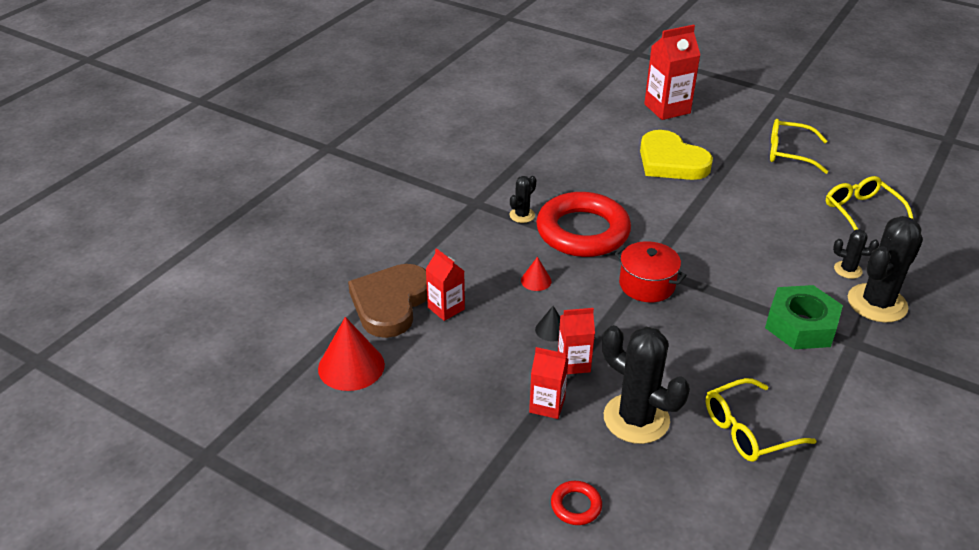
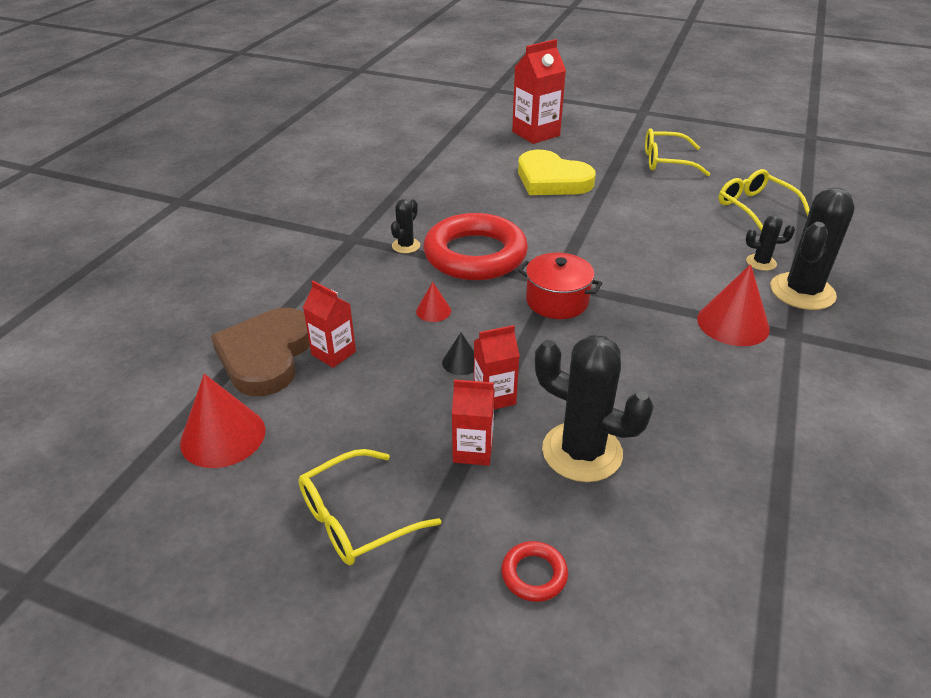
camera: 10 degrees left, 0 degrees up
(748, 430) = (713, 447): yellow glasses -> yellow glasses (356, 518)
(801, 325) = (733, 323): green nut -> red cone

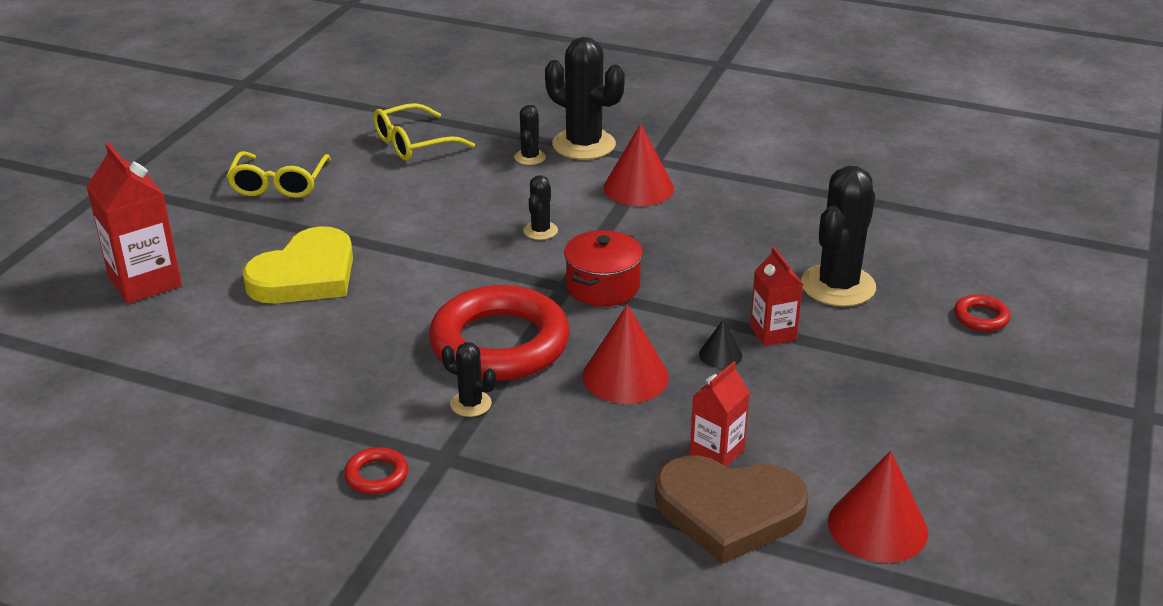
camera: 90 degrees left, 5 degrees down
(340, 217) = (376, 475): none -> red ring
(356, 518) = (959, 416): yellow glasses -> none
(433, 311) = (625, 376): red cone -> red cone, size x1.95
(473, 450) = (852, 347): red carton -> none
(636, 270) = (540, 231): none -> black cactus

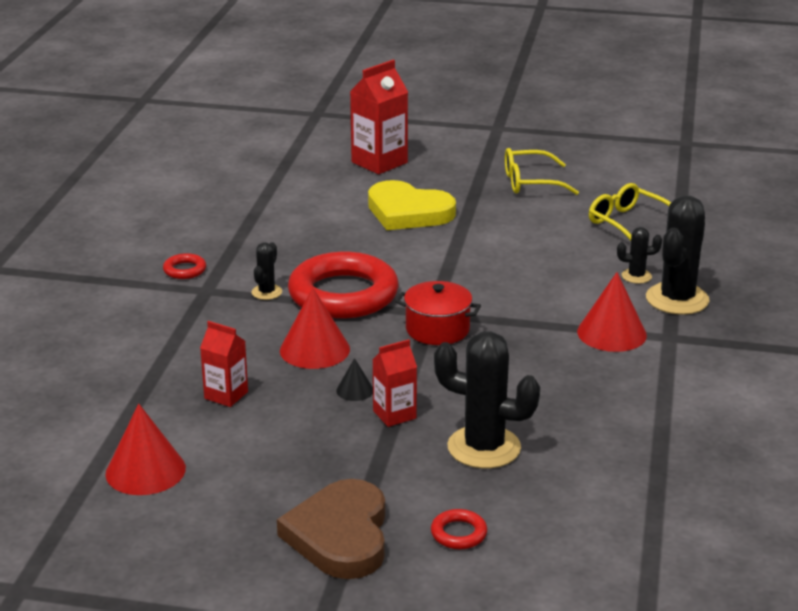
camera: 80 degrees right, 5 degrees down
(540, 231) = (512, 294): black cactus -> none
(728, 511) = (158, 404): brown heart -> brown heart (340, 535)

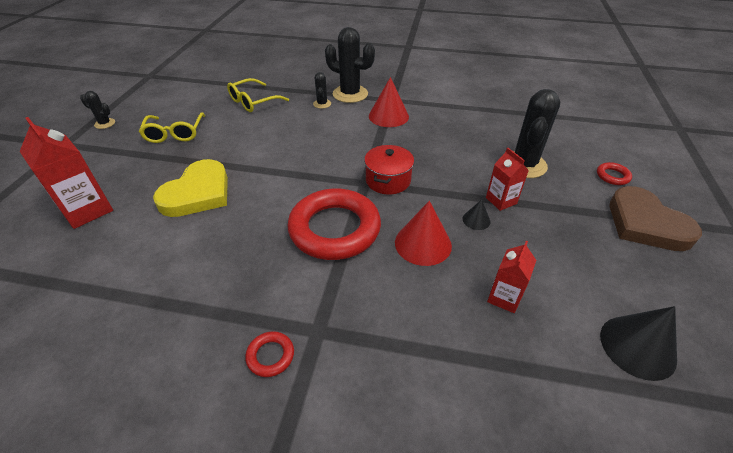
camera: 90 degrees left, 15 degrees up
(145, 470) = (637, 347): red cone -> black cone
(267, 292) = (326, 280): black cactus -> black cactus (105, 124)
(340, 535) = (645, 224): brown heart -> brown heart turned 60 degrees clockwise

